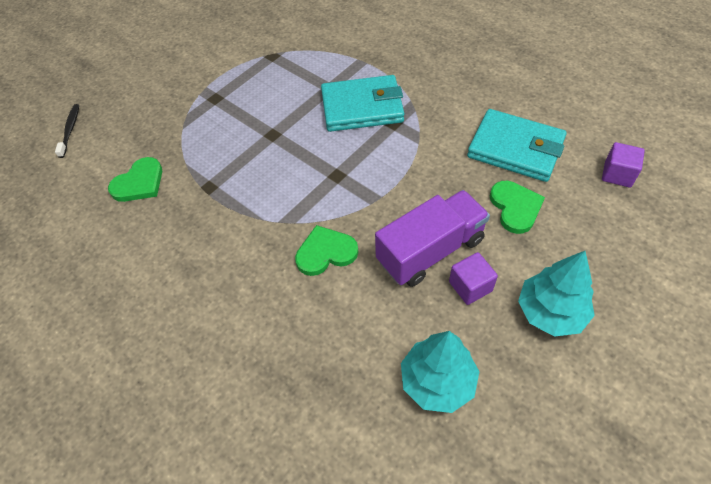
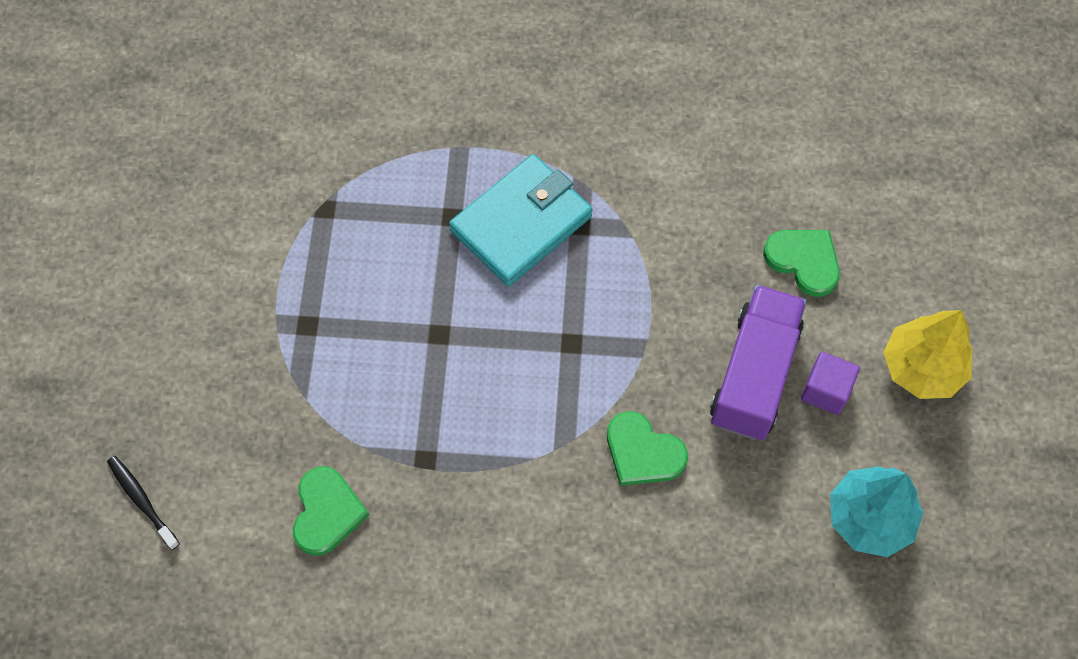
camera: 40 degrees left, 10 degrees up
(326, 252) = (643, 452): green heart -> green heart turned 90 degrees counterclockwise
(515, 149) = (750, 178): turquoise wallet -> none
(551, 312) = (922, 368): turquoise tree -> yellow tree
(617, 174) = (880, 149): purple cube -> none

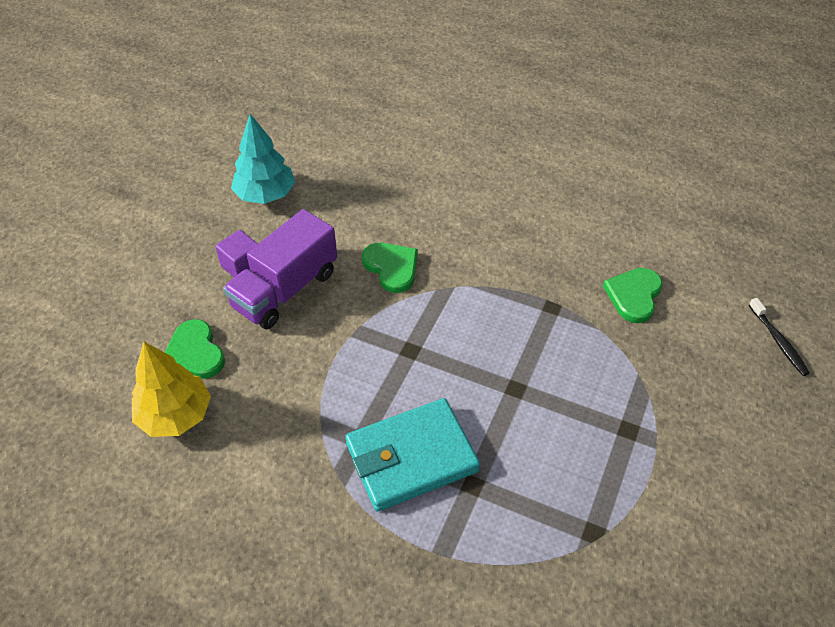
camera: 160 degrees left, 15 degrees down
(922, 368) = (166, 260): yellow tree -> yellow tree (175, 415)

